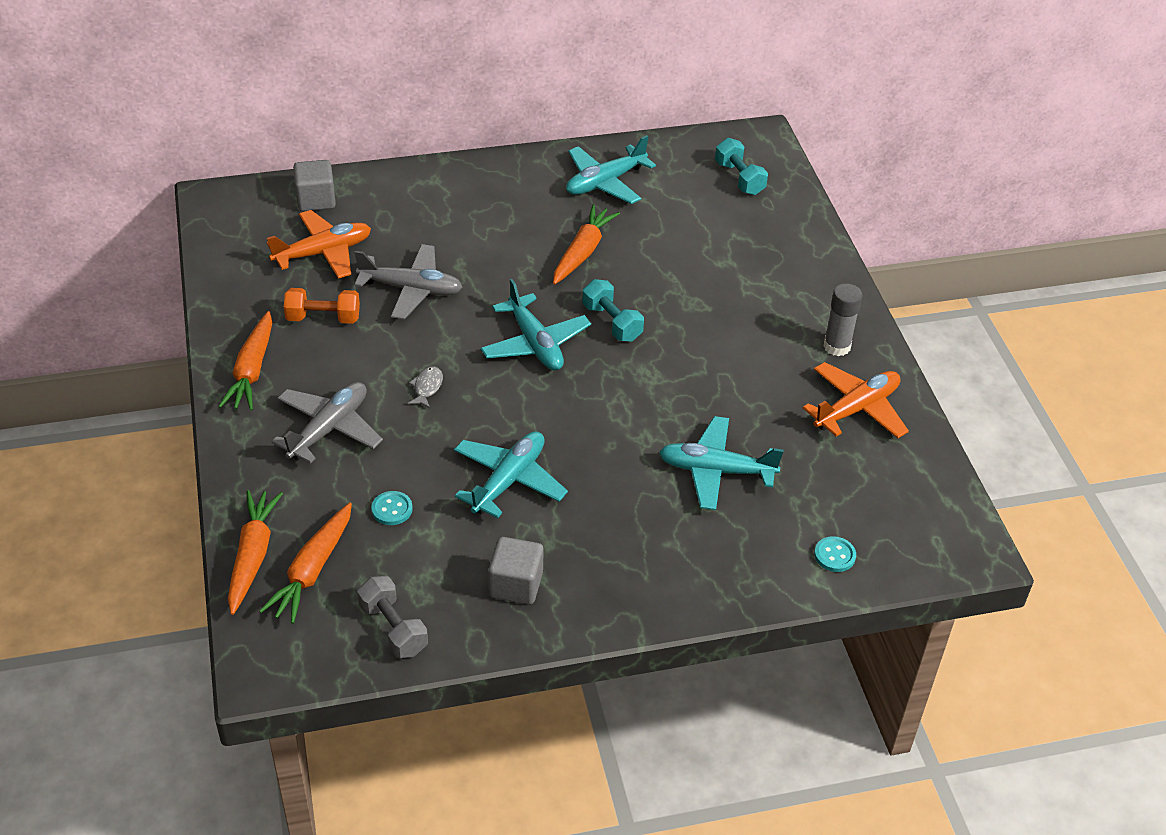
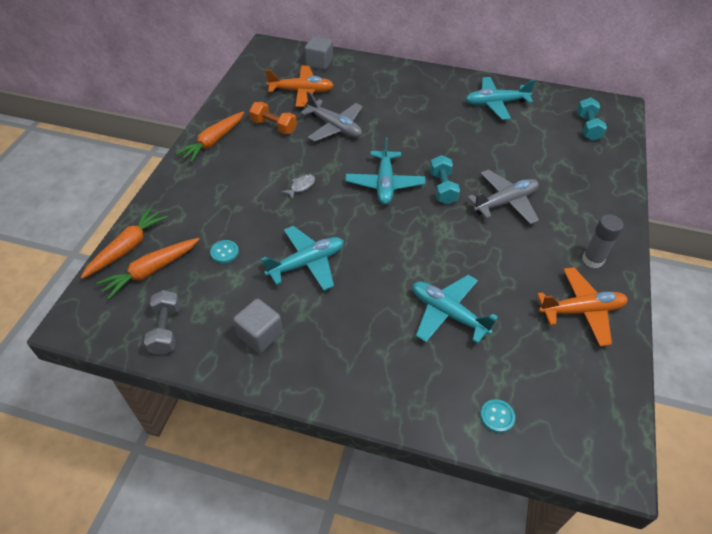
camera: 30 degrees right, 5 degrees up
(329, 429) = (227, 190): grey plane -> grey plane (505, 202)
(582, 252) = (453, 139): orange carrot -> none

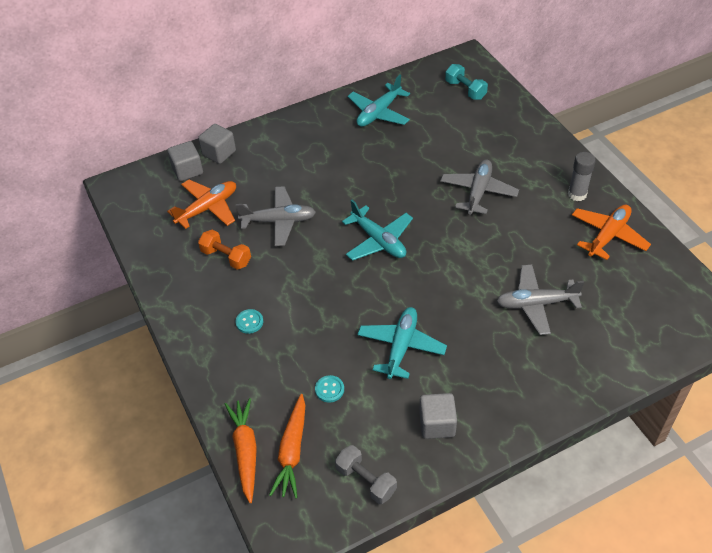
camera: 40 degrees left, 0 degrees up
(214, 141) = (191, 308): orange carrot -> none
(274, 126) = (226, 257): orange dumbbell -> orange dumbbell turned 45 degrees clockwise
(301, 186) = (318, 291): grey fish -> none
(352, 65) = (219, 153): none -> grey cube
(442, 188) = (424, 213): turquoise dumbbell -> none
(448, 313) = (536, 304): turquoise plane -> grey plane
(497, 416) = (638, 345): turquoise button -> turquoise button (249, 322)

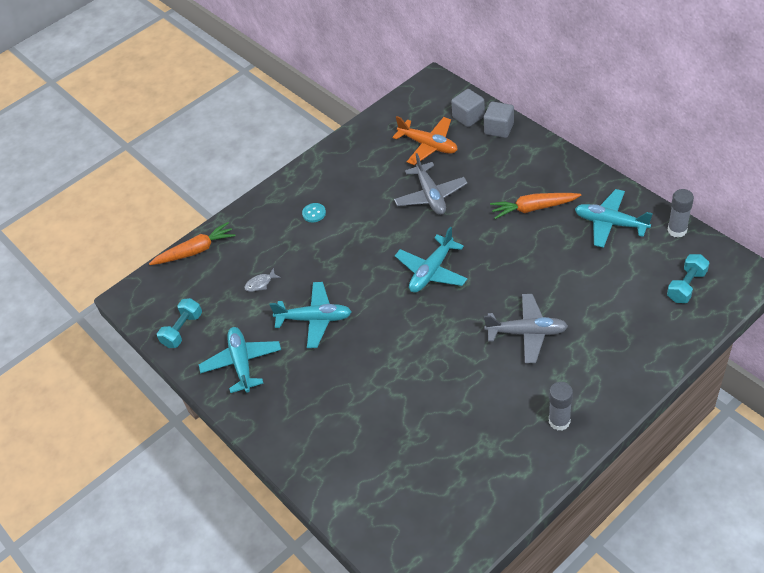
camera: 80 degrees right, 0 degrees up
(226, 257) = (377, 176): orange dumbbell -> none
(292, 451) = (200, 278): orange carrot -> orange carrot (533, 208)
(329, 389) = (260, 283): turquoise button -> grey fish
(366, 480) = (182, 330): grey dumbbell -> turquoise dumbbell
(405, 79) = (677, 230): none -> grey glue stick
(437, 424) = (242, 363): grey cube -> turquoise plane
(536, 304) = (392, 410): grey plane -> none
(608, 236) = (506, 460): orange plane -> none

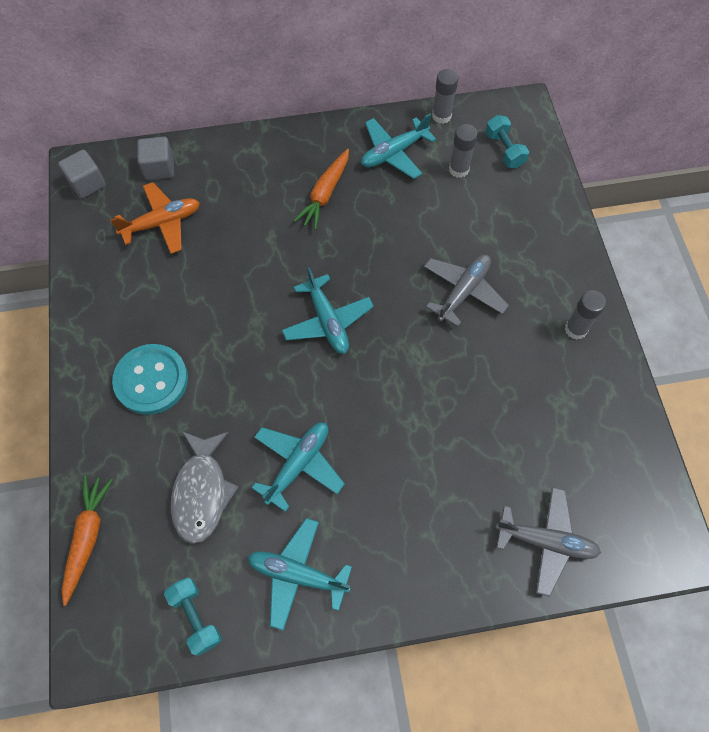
camera: 65 degrees left, 15 degrees up
(260, 283) = (202, 492): grey fish -> grey fish, size x2.33
(314, 213) = (151, 380): turquoise button -> turquoise button, size x2.35
(430, 195) = (230, 262): grey plane -> grey plane (546, 541)
(499, 129) = (200, 155): grey cube -> grey cube (87, 184)
(636, 269) = (459, 169): none -> grey glue stick

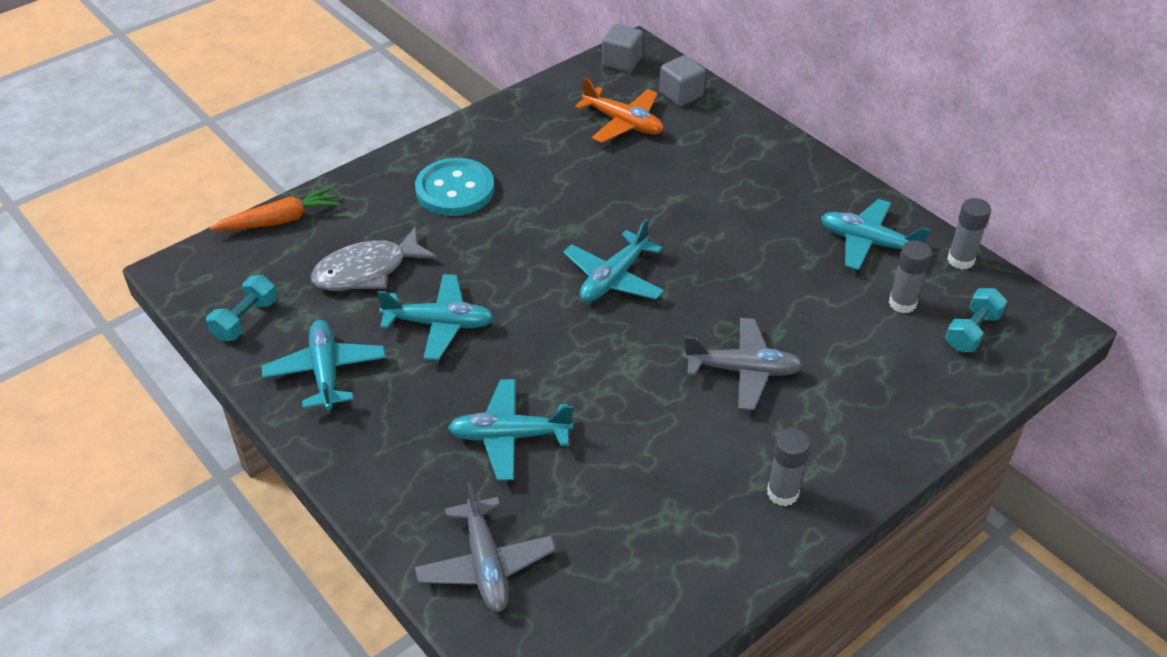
camera: 60 degrees right, 20 degrees down
(325, 194) = (763, 214): orange carrot -> none
(440, 469) = (509, 436): none -> turquoise plane

